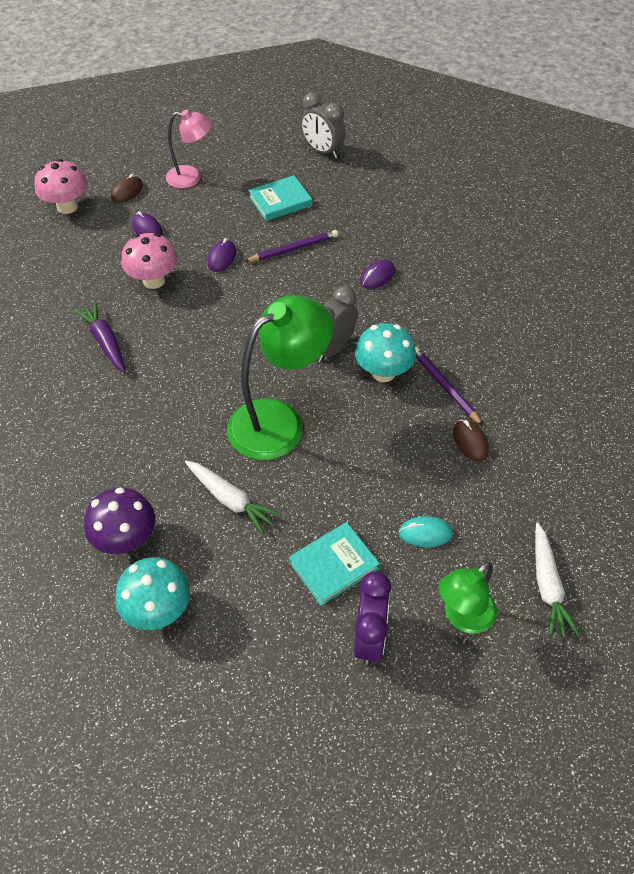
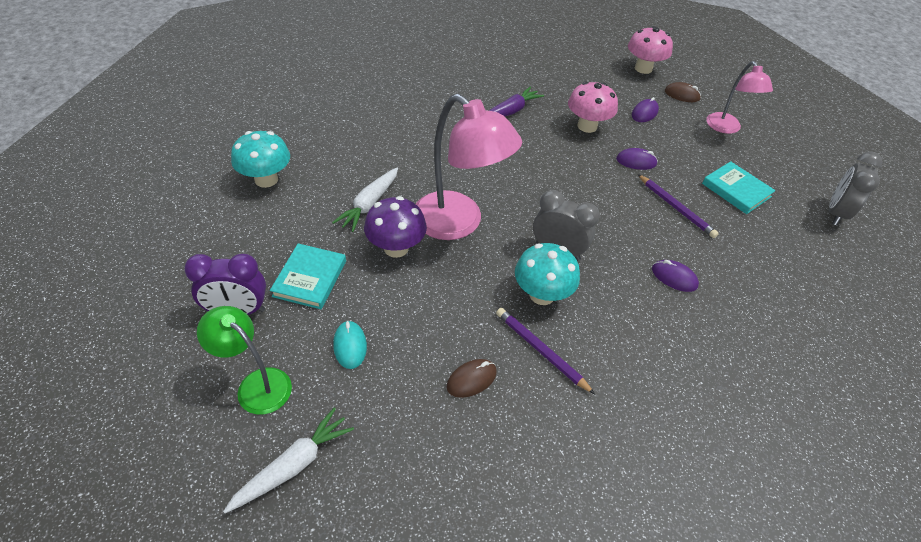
camera: 75 degrees right, 5 degrees down
(126, 539) = (326, 153): purple mushroom -> purple mushroom (396, 248)
(279, 421) = (458, 223): green lamp -> pink lamp
(333, 565) = (310, 278): turquoise book -> turquoise book turned 60 degrees clockwise
(445, 387) = (541, 351): purple pencil -> purple pencil turned 90 degrees counterclockwise
(547, 586) = (293, 465): white carrot -> white carrot turned 150 degrees clockwise

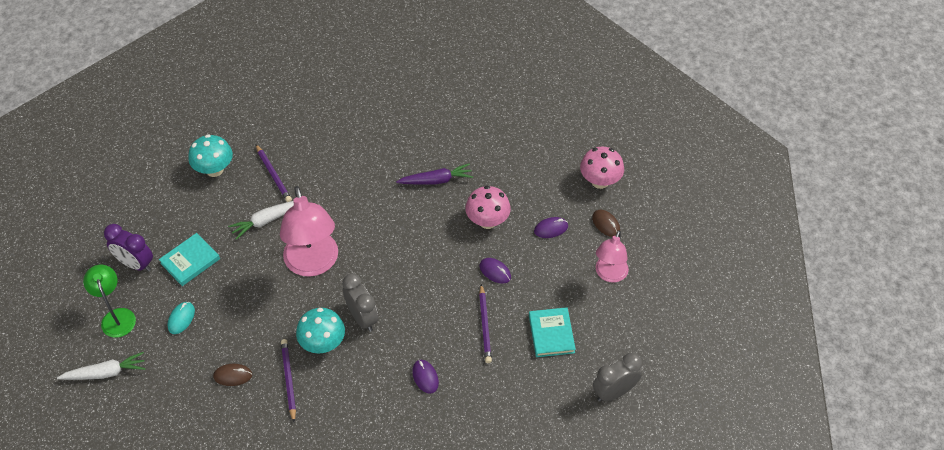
camera: 35 degrees right, 5 degrees up
(340, 161) = (273, 175): none -> purple pencil
(396, 248) = (258, 264): purple mushroom -> none

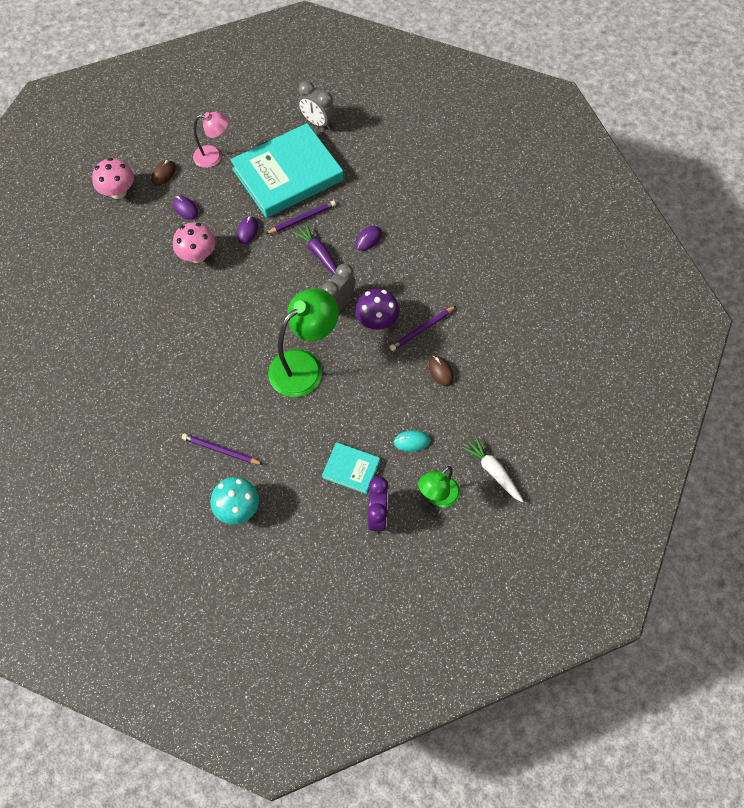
camera: 115 degrees left, 10 degrees up
(266, 220) = (276, 428): white carrot -> none
(273, 175) = (221, 450): purple pencil -> purple pencil turned 105 degrees counterclockwise
(313, 264) = (304, 366): pink lamp -> green lamp
(323, 343) = (377, 321): turquoise mushroom -> purple mushroom
(436, 180) = (169, 311): purple carrot -> purple carrot (319, 254)
(551, 334) = (287, 174): turquoise book -> turquoise book, size x2.17

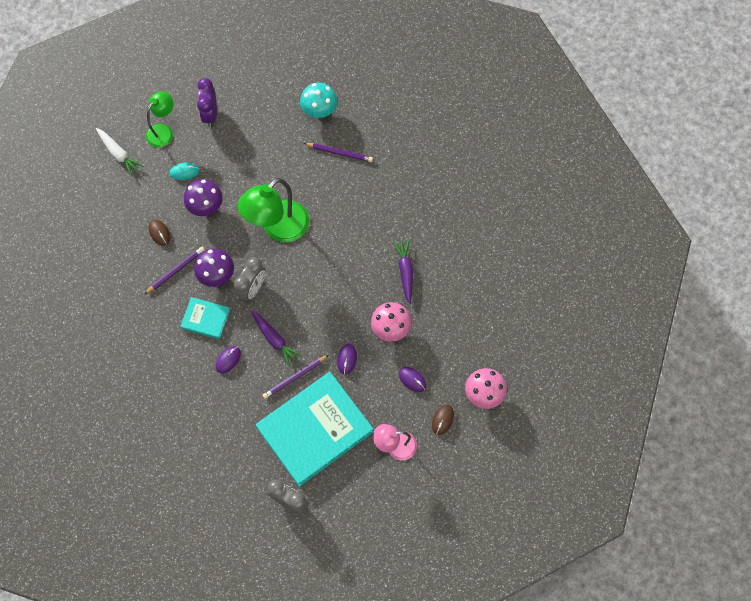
camera: 175 degrees right, 5 degrees up
(170, 309) = (405, 272): none -> purple carrot
(351, 469) = (233, 147): turquoise book -> turquoise book (205, 319)
(387, 398) = (206, 206): none -> purple mushroom

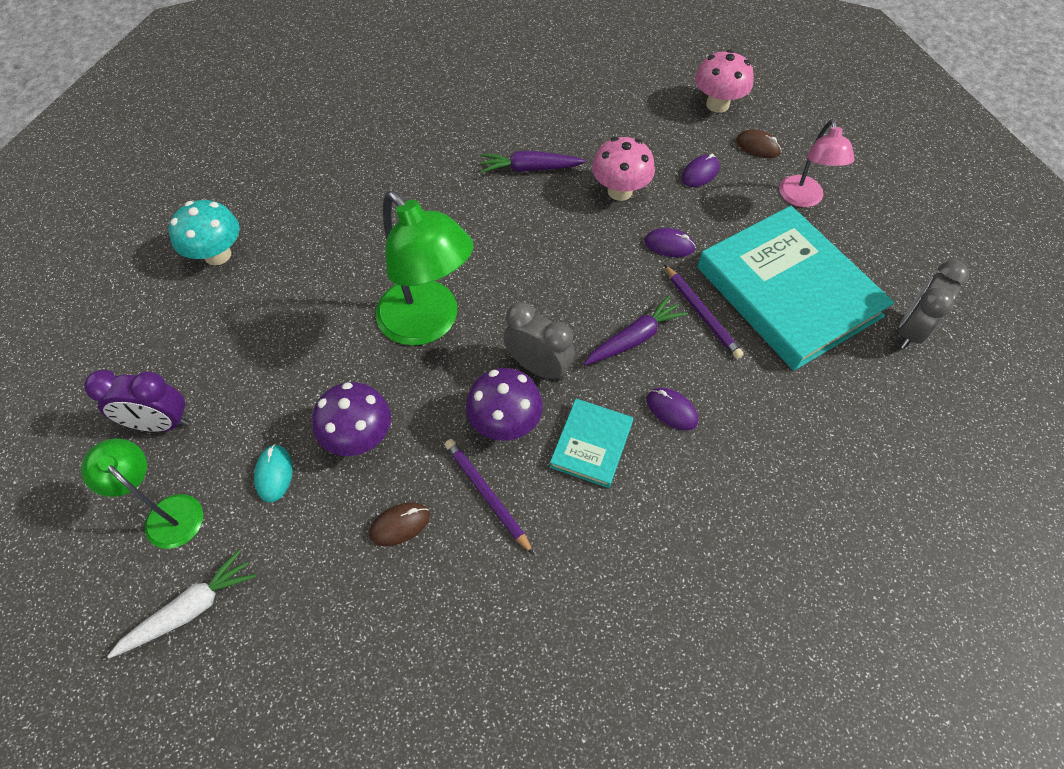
camera: 85 degrees left, 10 degrees down
(339, 153) = (307, 233): purple pencil -> none

